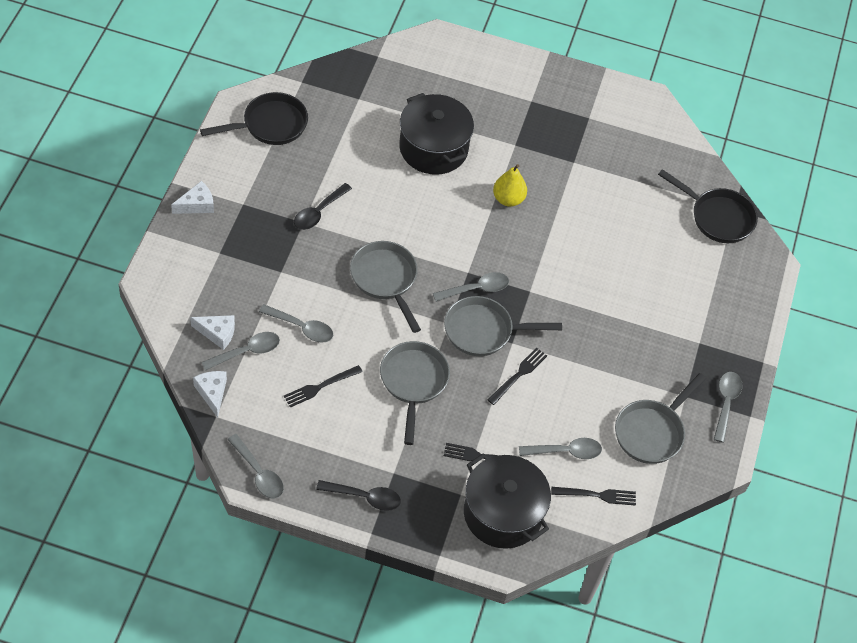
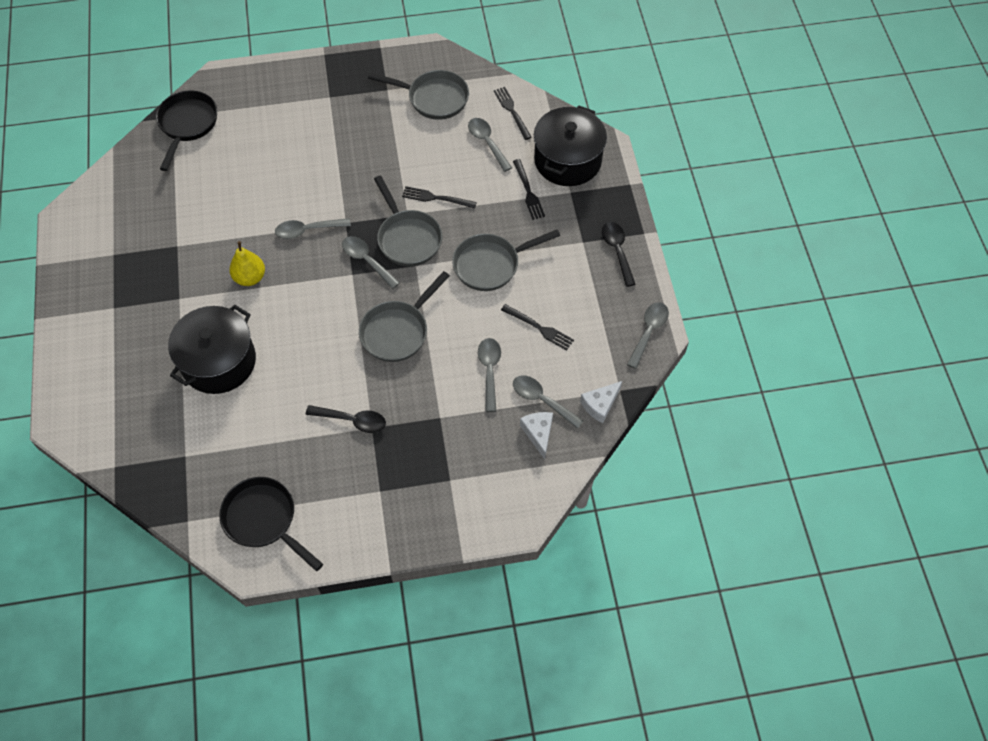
camera: 110 degrees left, 5 degrees up
(197, 205) = (405, 532): white cheese -> none
(726, 403) = (377, 64): grey spoon -> grey spoon (307, 230)

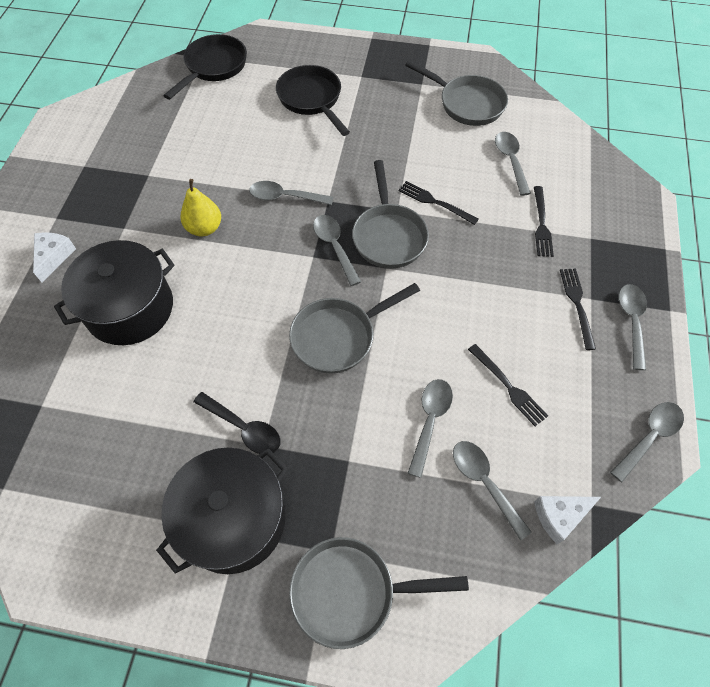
camera: 20 degrees right, 0 degrees up
(264, 520) = (87, 521): black pan -> black pan (312, 99)
(491, 265) = (473, 292): grey pan -> grey pan (351, 592)
(512, 111) = (547, 136): black fork -> black fork (577, 304)
(538, 433) = (466, 528): white cheese -> white cheese (54, 257)
(567, 160) = (597, 203): black pot -> black pot (233, 519)
(617, 251) = (631, 322): black spoon -> grey spoon

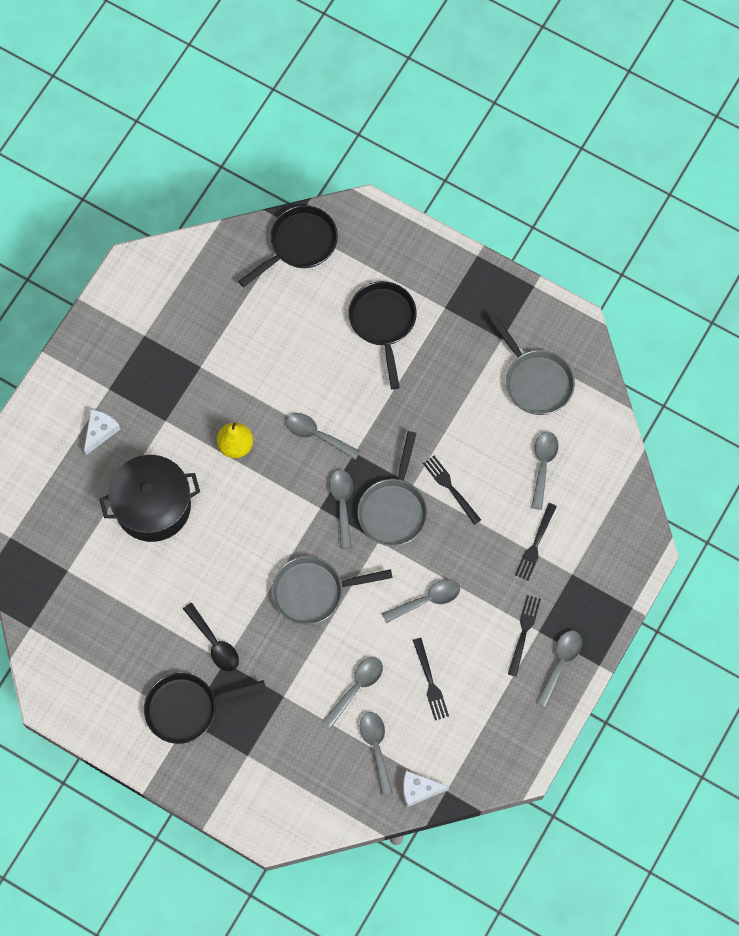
camera: 20 degrees right, 10 degrees up
(233, 519) = (187, 708): black pot -> black pan
(351, 592) = (251, 786): grey pan -> none
(649, 437) = (517, 759): grey spoon -> grey spoon (427, 600)

